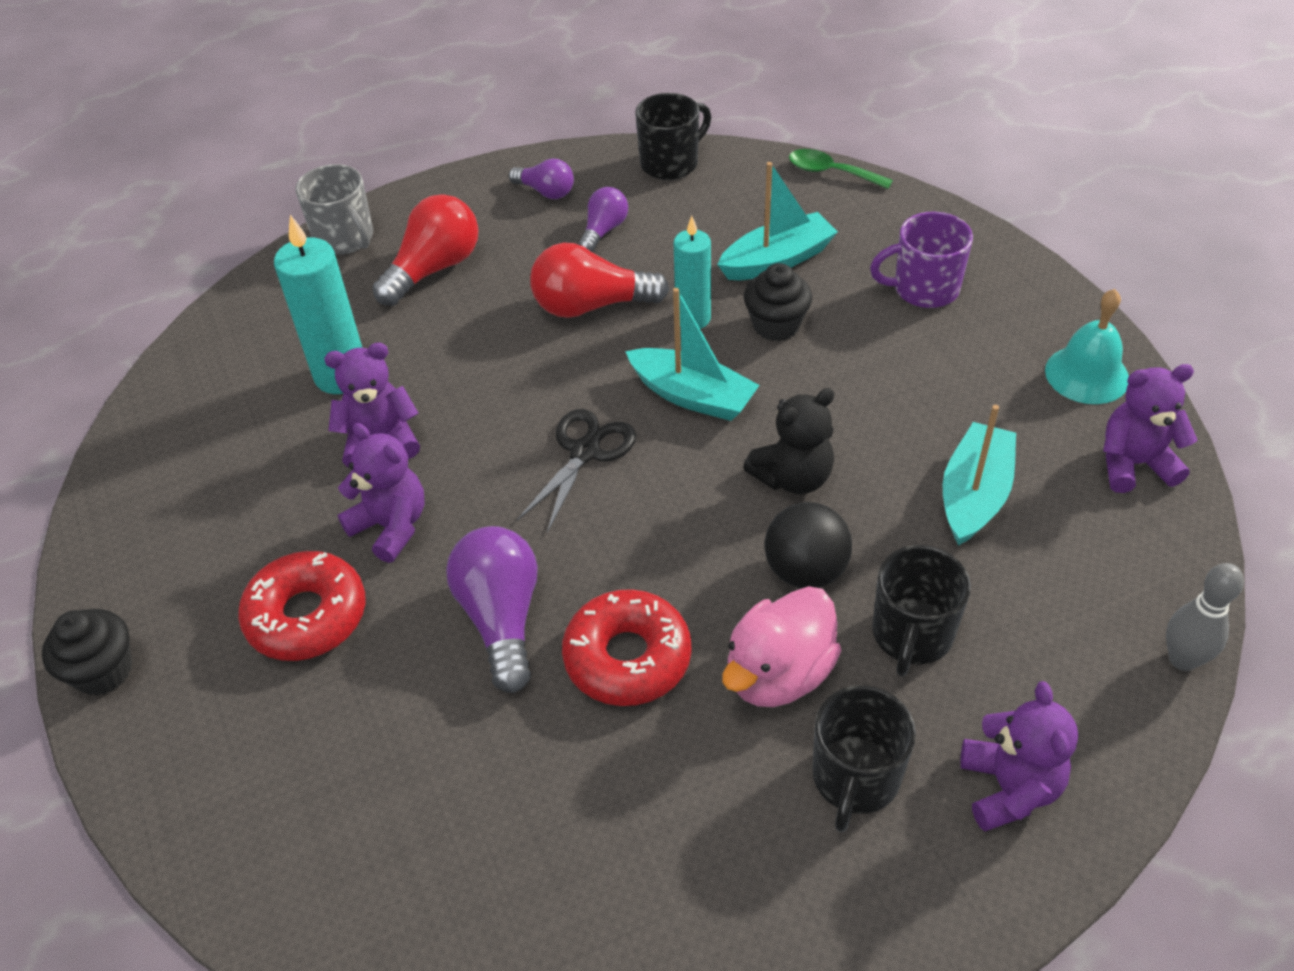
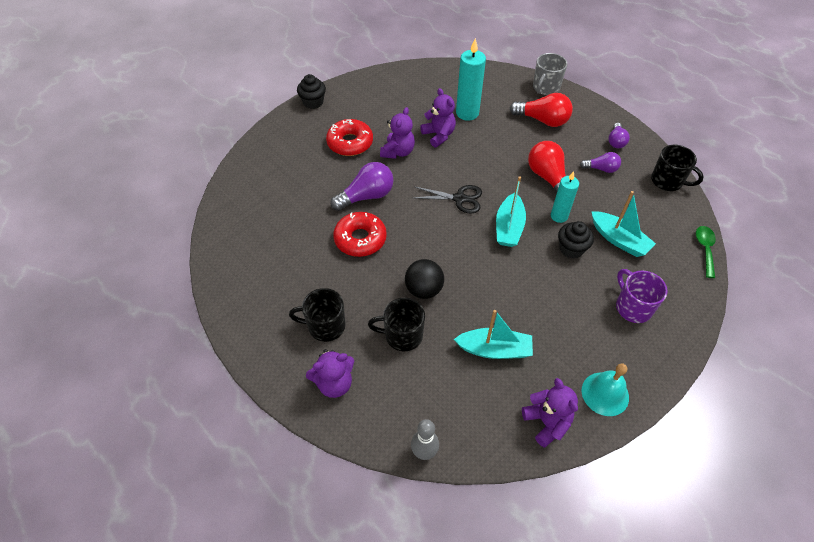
camera: 70 degrees right, 5 degrees up
(778, 673) = (367, 290): pink duck -> none
(793, 477) = (475, 275): black teddy bear -> none

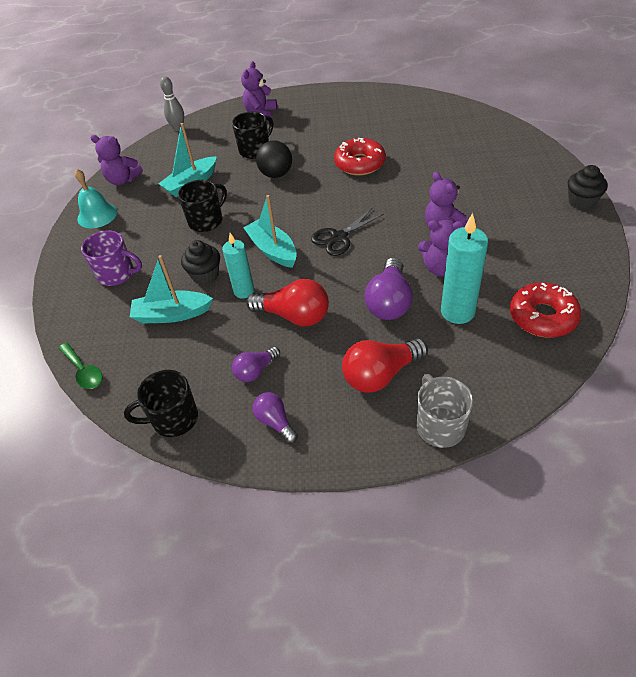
camera: 135 degrees right, 5 degrees down
(325, 326) = (304, 123): black mug -> black mug (206, 221)
(350, 143) = (488, 202): red donut -> red donut (542, 317)
(366, 196) = (403, 184): purple light bulb -> purple light bulb (389, 302)

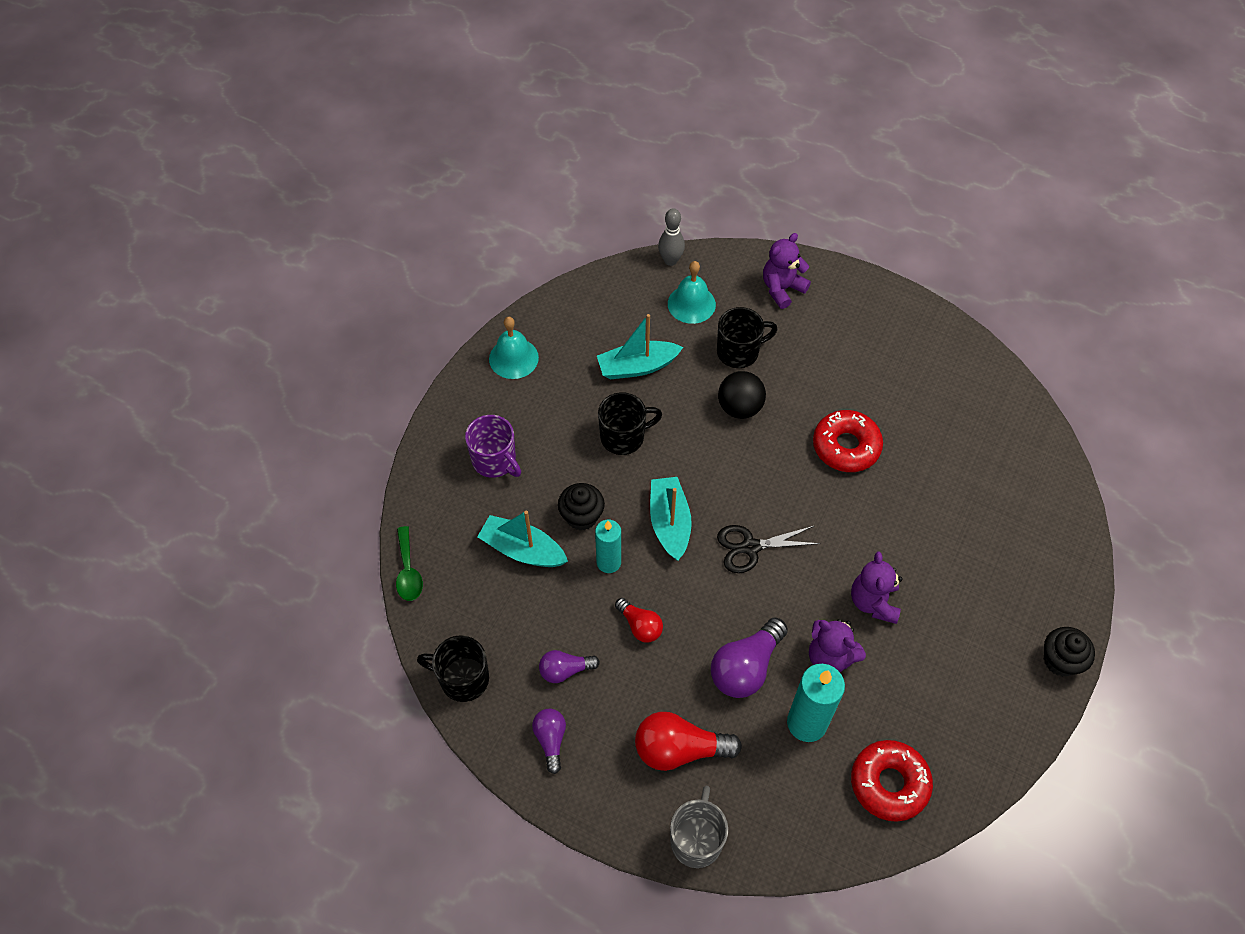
camera: 25 degrees right, 10 degrees up
(123, 180) = (566, 316): purple teddy bear -> none
(207, 141) = (691, 304): none -> turquoise bell
(294, 316) = (640, 626): red light bulb -> red light bulb, size x0.59

